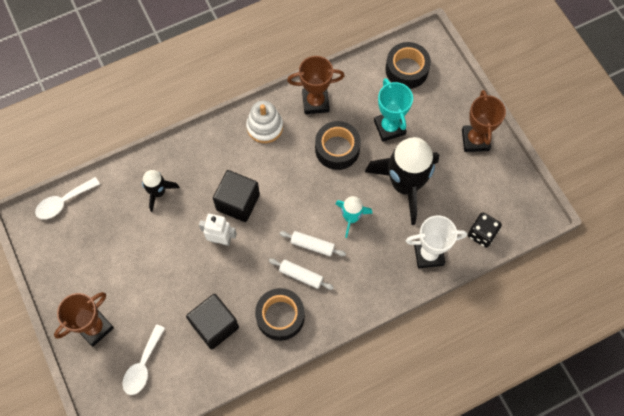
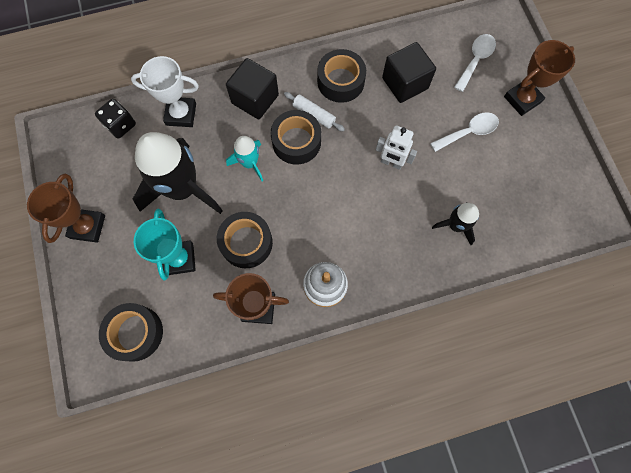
camera: 170 degrees left, 5 degrees up
(63, 202) = (562, 232): white spoon -> white spoon (468, 132)
(238, 202) = (368, 199): black cube -> black cube (255, 99)
(312, 245) = (296, 142): white rolling pin -> black tape

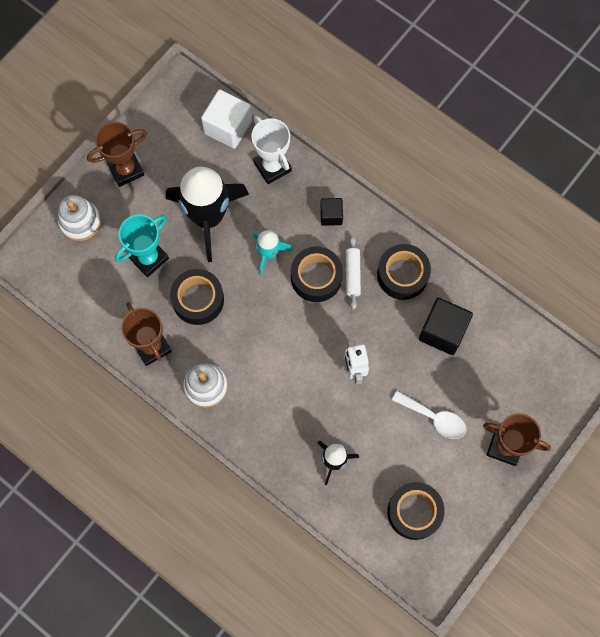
camera: 55 degrees right, 0 degrees up
(101, 295) = (80, 222): none -> white stacking toy
(120, 125) = (228, 127): black dice -> white cube
(135, 333) = (69, 269): black tape -> black tape (414, 512)
(255, 99) = (331, 215): black cube -> black cube, size x0.57
(475, 60) = (515, 379): white spoon -> none

